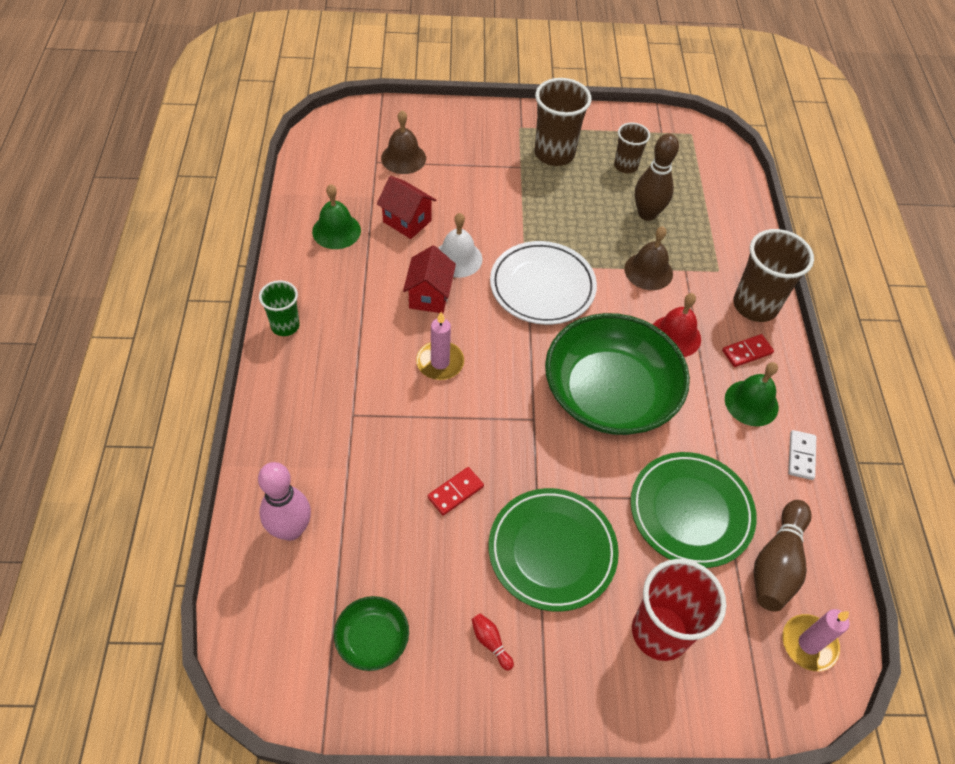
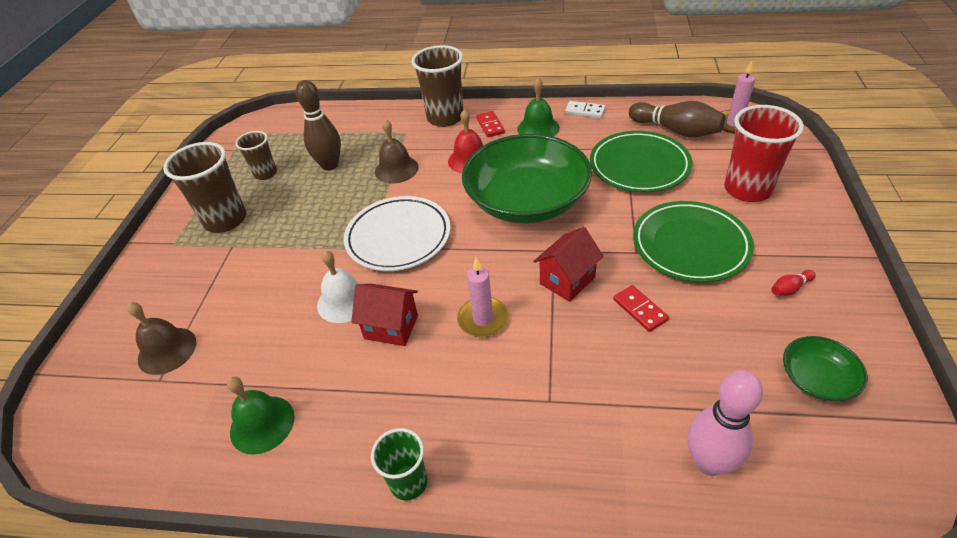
camera: 75 degrees left, 10 degrees down
(407, 221) = (273, 347): red house -> red house (567, 280)

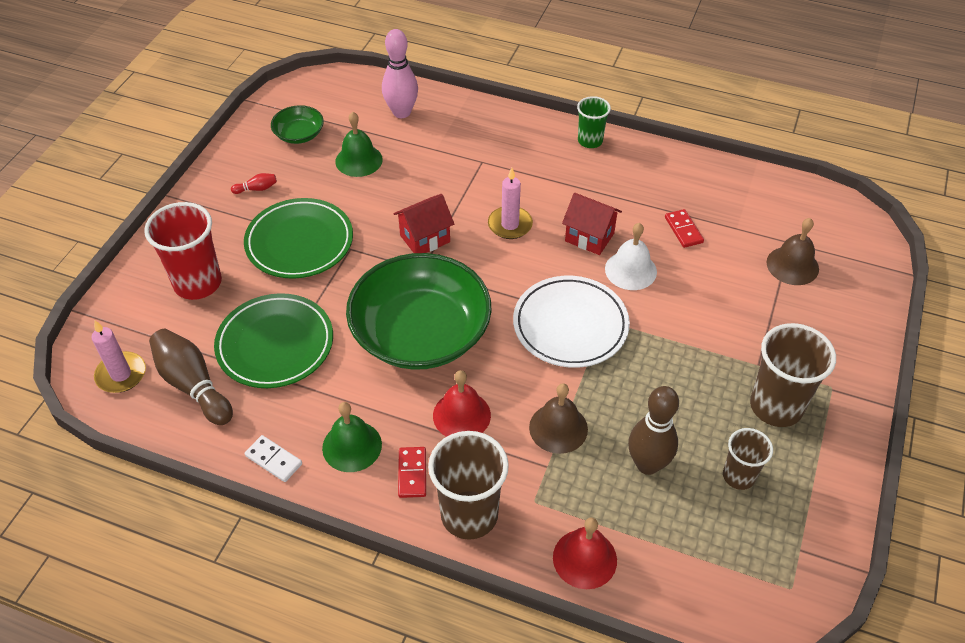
camera: 170 degrees left, 5 degrees up
(262, 424) = (694, 193): green bell -> green bell (359, 160)
(369, 117) = (584, 558): none -> red bell
(640, 310) = (381, 202): red domino -> red domino (683, 230)

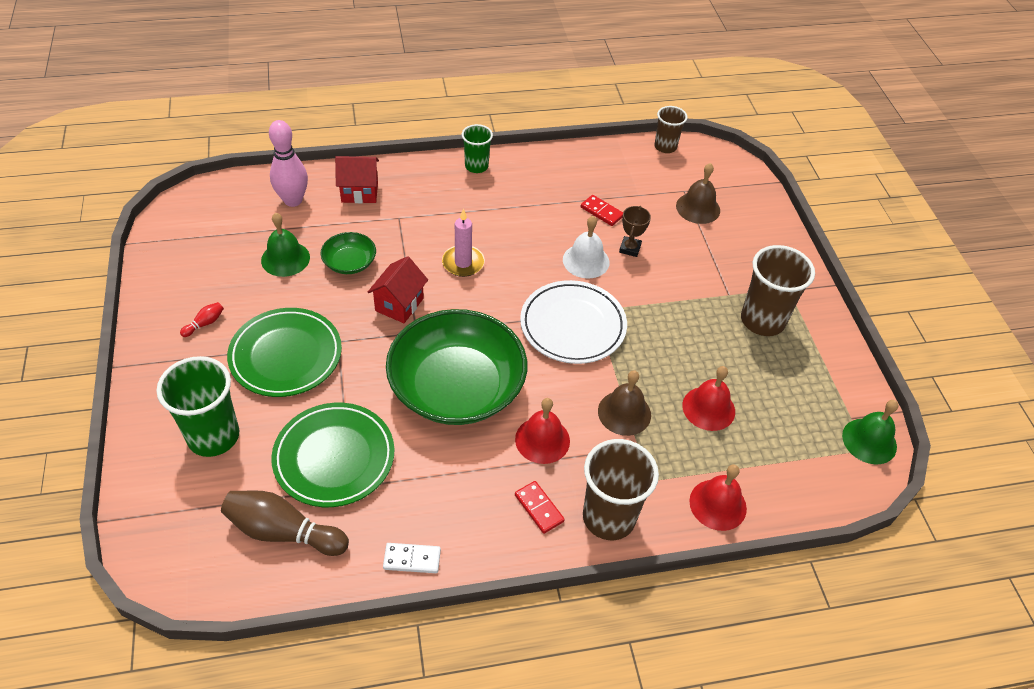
camera: 35 degrees left, 0 degrees up
(121, 374) = (202, 558): pink candle -> none
(197, 283) = (213, 436): red cup -> green cup
(299, 134) = (208, 256): green bowl -> green bowl (349, 262)
(352, 446) = (471, 512): green bell -> green bell (869, 441)
(589, 237) = (535, 247): red house -> red house (359, 192)
(647, 464) = (708, 408): brown bowling pin -> red bell
(685, 276) = (630, 248): none -> brown trophy
(738, 476) = (775, 385): brown cup -> brown cup (665, 147)

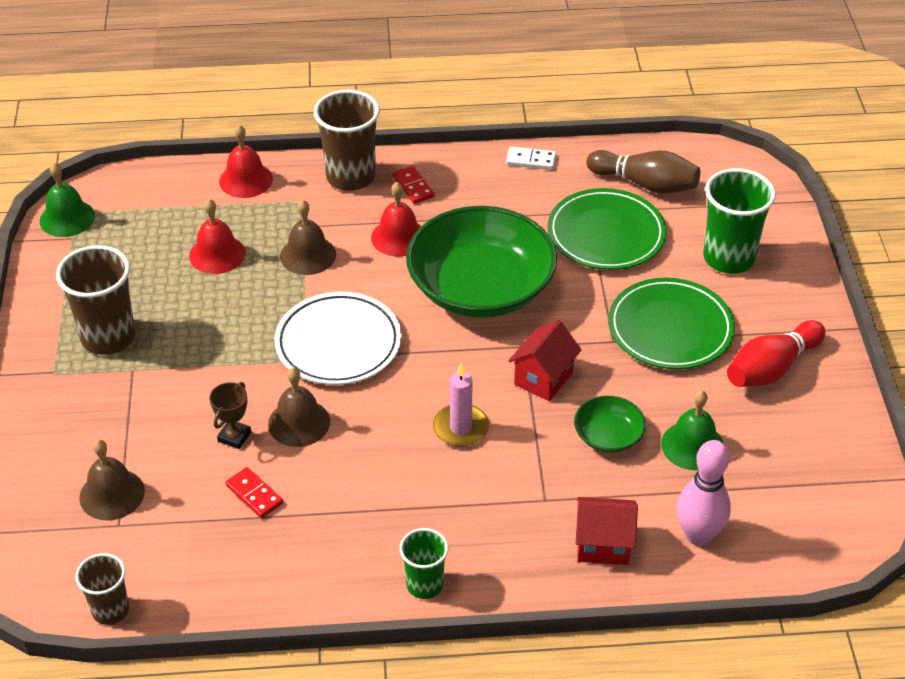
camera: 170 degrees left, 5 degrees down
(204, 324) = (771, 368): red bowling pin -> red bowling pin, size x2.26
(586, 261) = (299, 422): white bell -> brown bell

